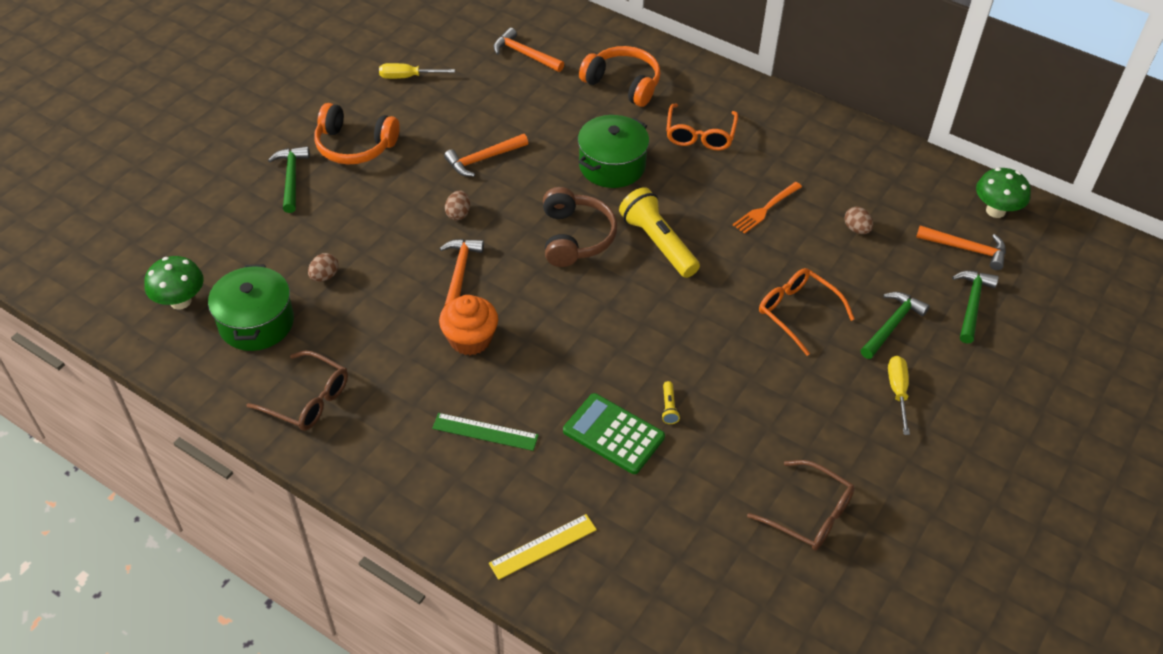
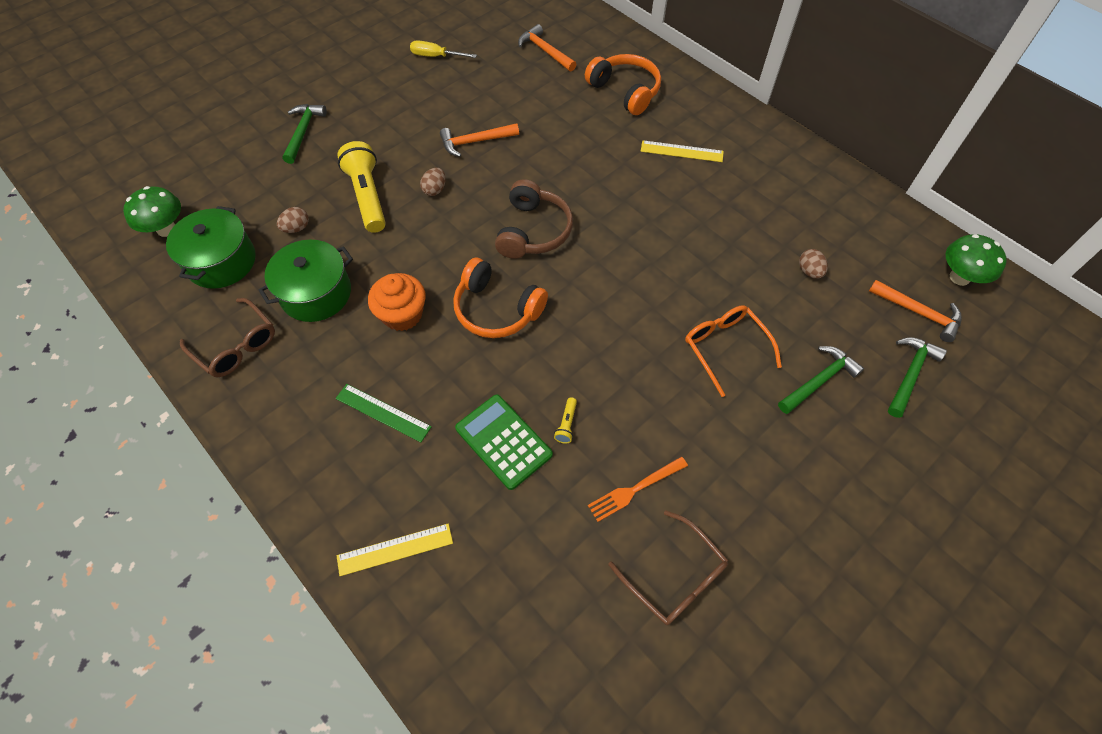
camera: 15 degrees right, 10 degrees up
(355, 145) = (368, 111): orange headphones -> orange headphones (497, 309)
(459, 272) = (416, 246): orange hammer -> none
(612, 165) = (590, 167): green pot -> green pot (316, 293)
(658, 243) = (609, 251): yellow flashlight -> yellow flashlight (368, 196)
(700, 135) = (681, 151): orange glasses -> yellow ruler
(765, 209) = (724, 235): orange fork -> orange fork (634, 490)
(897, 391) = (806, 456): yellow screwdriver -> none

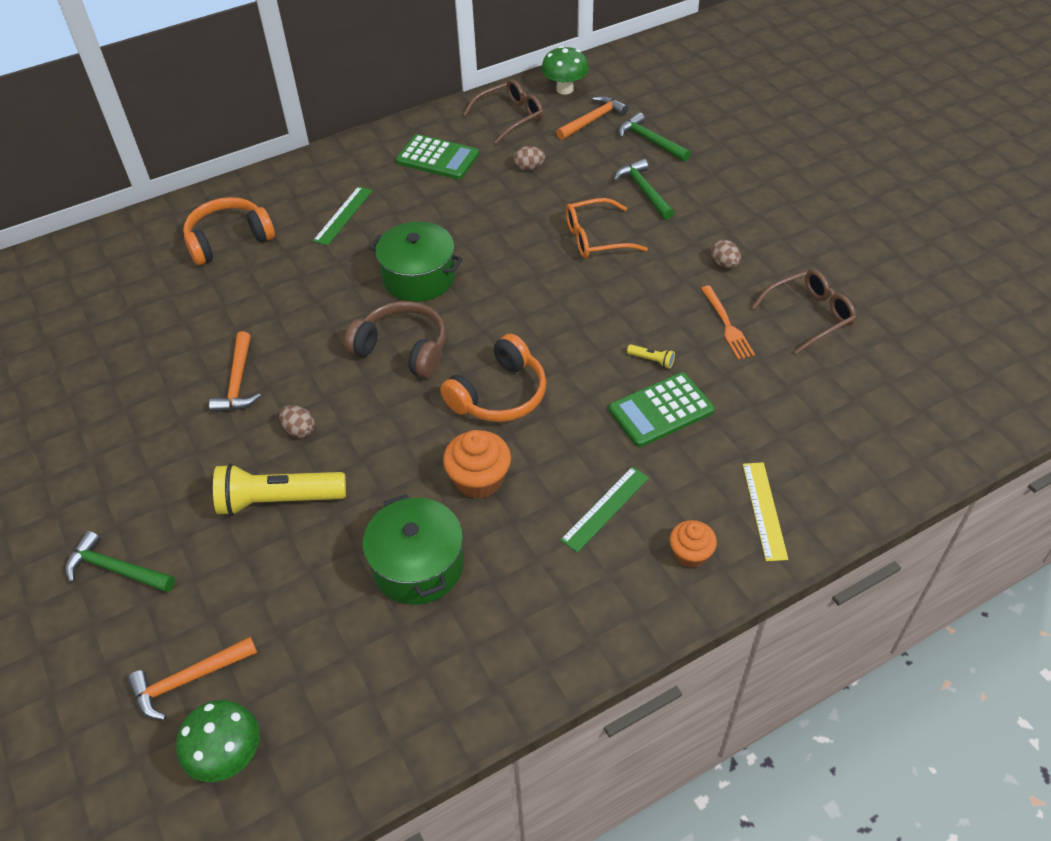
camera: 75 degrees left, 10 degrees down
(221, 261) = (322, 678): green pot -> green pot (419, 277)
(236, 346) = (473, 658): brown glasses -> brown glasses (511, 117)
(296, 228) = (299, 584): brown egg -> brown egg (724, 264)
(340, 488) = (690, 554): none -> orange cupcake
(436, 56) = (53, 404): yellow screwdriver -> none
(545, 51) = (116, 295): orange hammer -> orange hammer (188, 680)
(681, 151) = (343, 215): yellow ruler -> green ruler
(789, 197) = (437, 158): none -> green calculator

